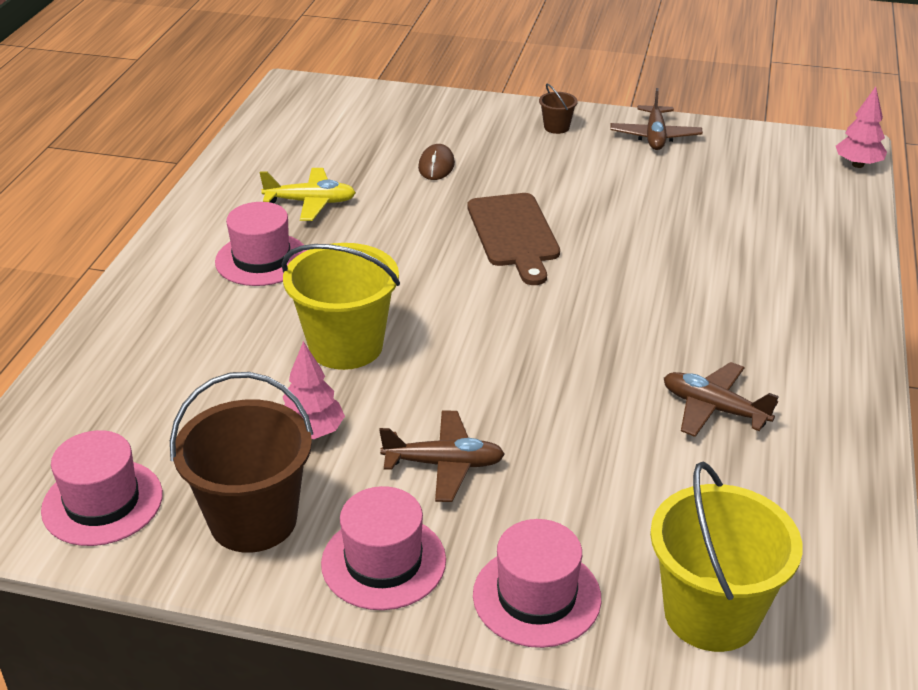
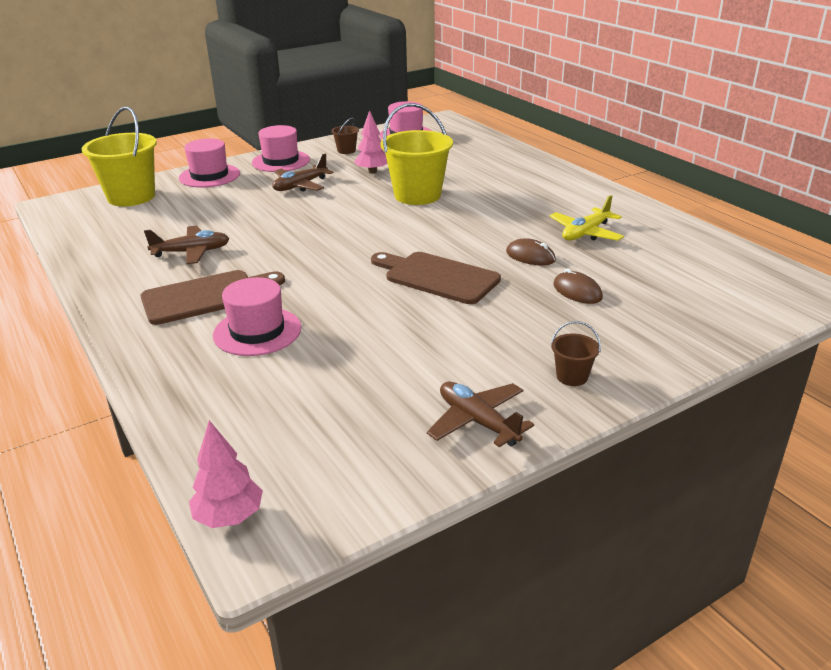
camera: 135 degrees right, 5 degrees down
(253, 520) = (346, 151): brown bucket -> brown bucket, size x0.44
(262, 259) = (536, 202): pink hat -> pink hat (257, 331)
(403, 209) = (530, 256): none -> brown mouse
(748, 330) = (206, 296): none -> brown cutting board

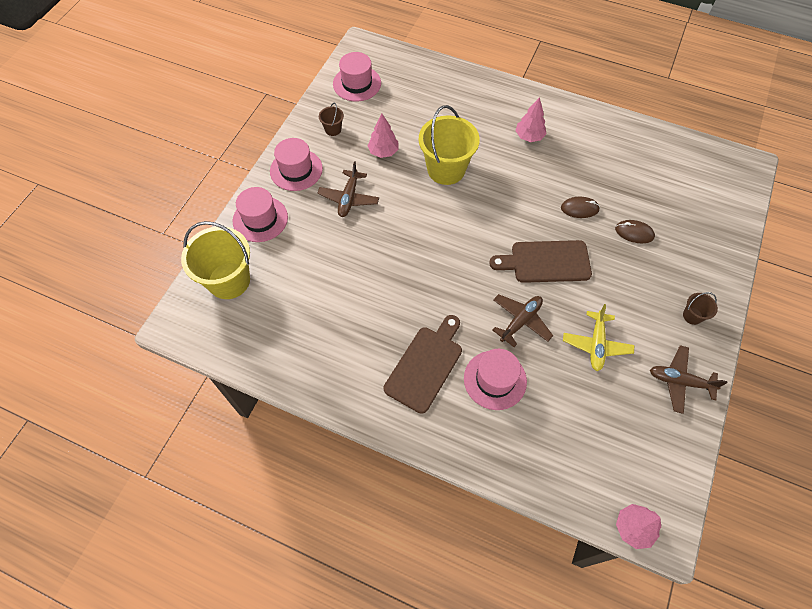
camera: 35 degrees left, 30 degrees up
(192, 252) = (360, 324): brown plane -> brown plane (520, 321)
(537, 200) = (529, 137): none -> pink tree
(585, 233) = (590, 164): yellow plane -> yellow plane (596, 344)

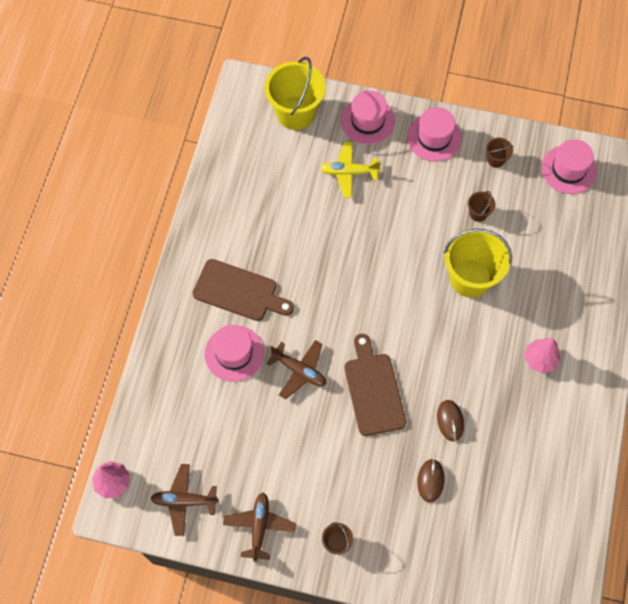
camera: 80 degrees right, 5 degrees up
(349, 198) = (410, 192): brown plane -> brown plane (184, 501)
(383, 152) = (478, 213): pink tree -> brown bucket
(596, 344) = (286, 444): yellow plane -> yellow plane (349, 172)

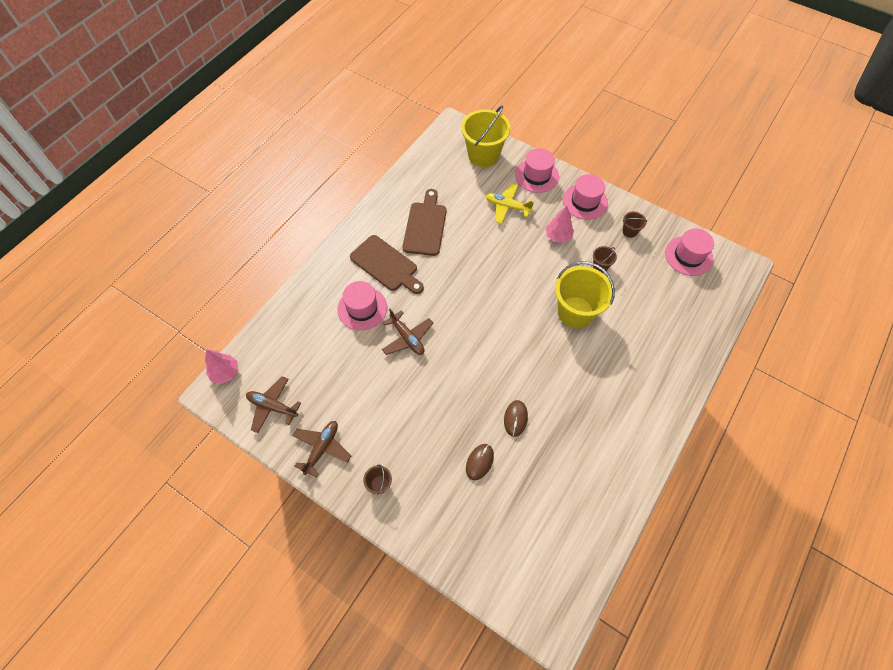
camera: 20 degrees right, 5 degrees down
(373, 390) = (461, 372): brown cutting board -> brown cutting board (425, 226)
(540, 359) = (612, 395): pink tree -> pink tree (558, 236)

